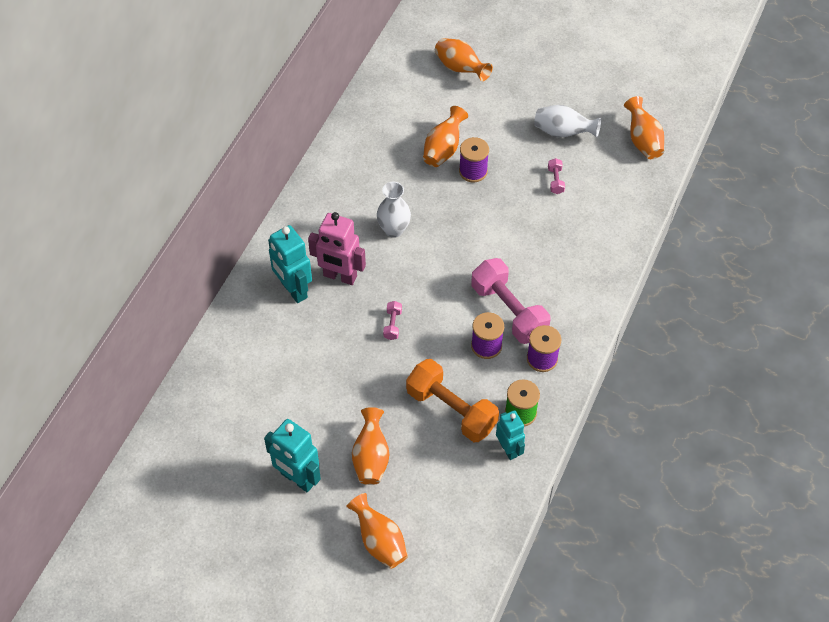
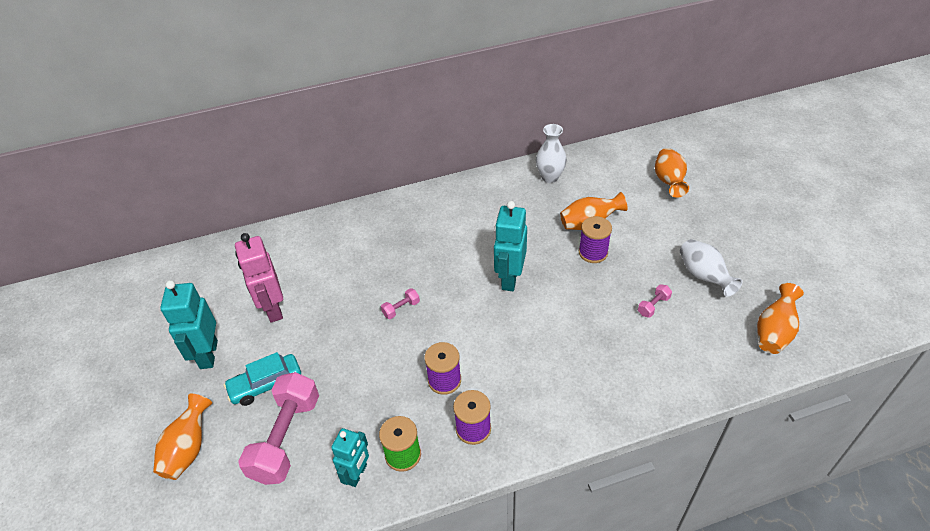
camera: 50 degrees right, 10 degrees down
(293, 290) = (372, 236): turquoise robot -> turquoise robot (509, 279)
(340, 276) = (410, 250): pink robot -> pink robot (273, 309)
(371, 457) = (266, 384): orange vase -> turquoise car
(394, 229) = (485, 249): white vase -> white vase (550, 177)
(451, 410) = (359, 403): orange dumbbell -> none
(509, 311) = (494, 370): pink dumbbell -> pink dumbbell (286, 438)

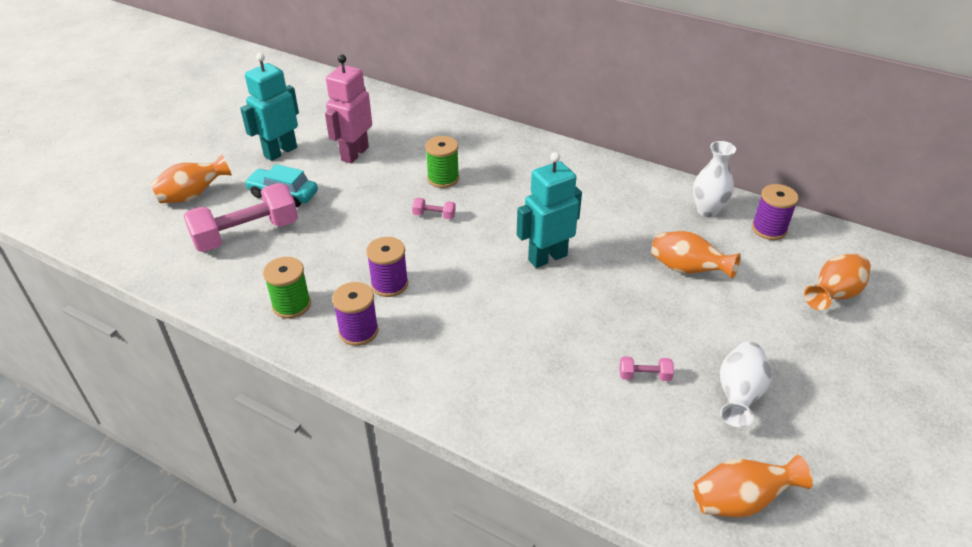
camera: 45 degrees right, 5 degrees down
(357, 474) = (249, 291): turquoise robot -> none
(367, 277) = (443, 178): none -> green spool
(593, 252) = (653, 293): purple spool -> purple spool (769, 229)

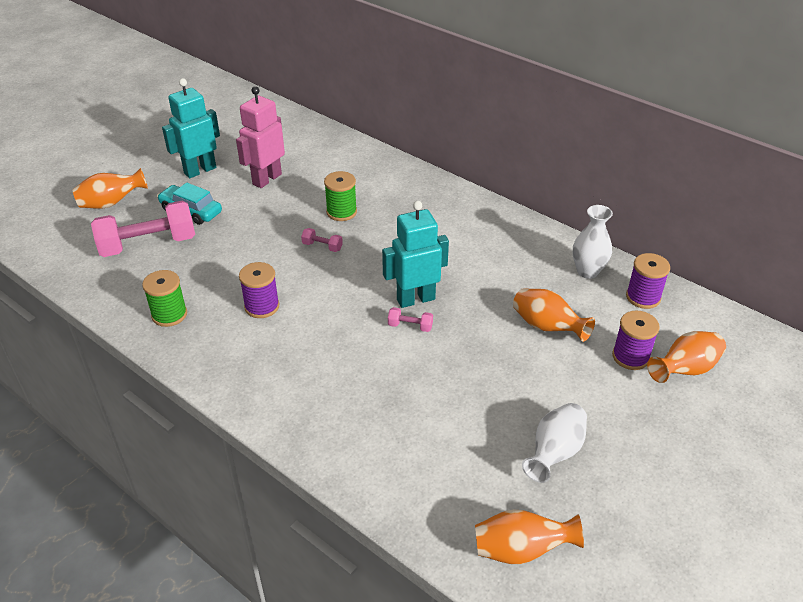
camera: 10 degrees right, 0 degrees up
(358, 331) = (221, 346): purple spool -> purple spool (630, 357)
(644, 376) = (470, 422): pink dumbbell -> pink dumbbell (410, 326)

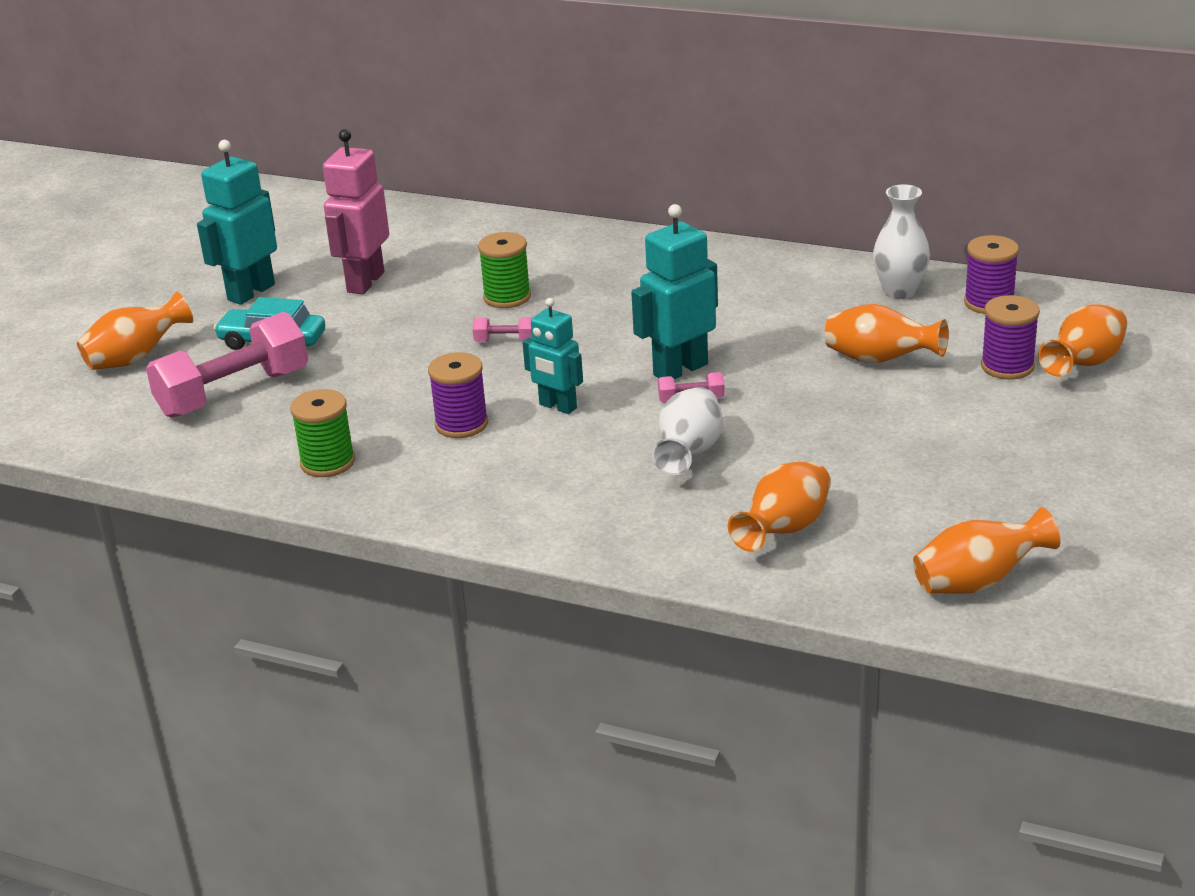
camera: 15 degrees left, 10 degrees down
(325, 308) = (557, 406): none -> turquoise robot
(413, 458) = (784, 530): none -> orange vase
(554, 453) = (965, 482): white vase -> white vase (689, 454)

